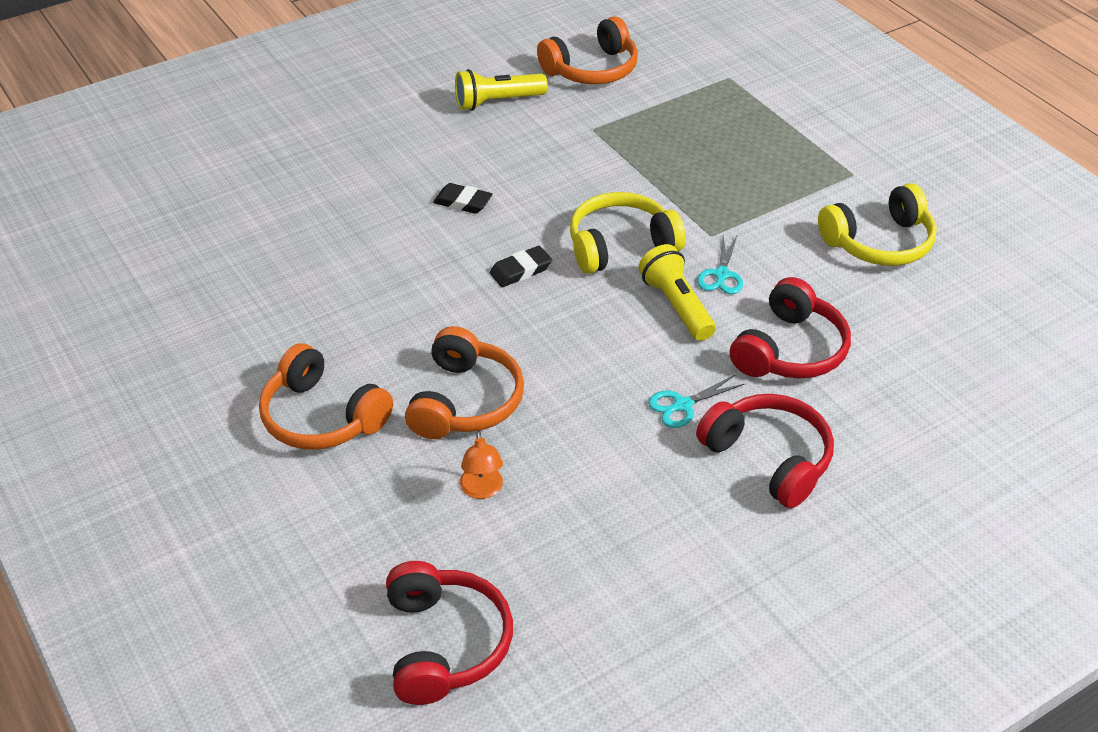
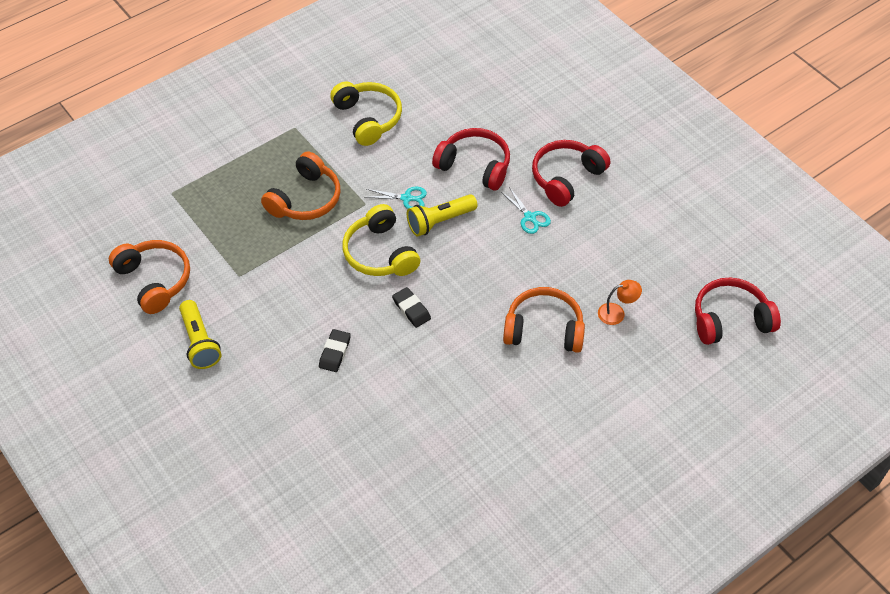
camera: 95 degrees left, 10 degrees up
(322, 417) = (571, 409): orange headphones -> orange headphones (305, 199)

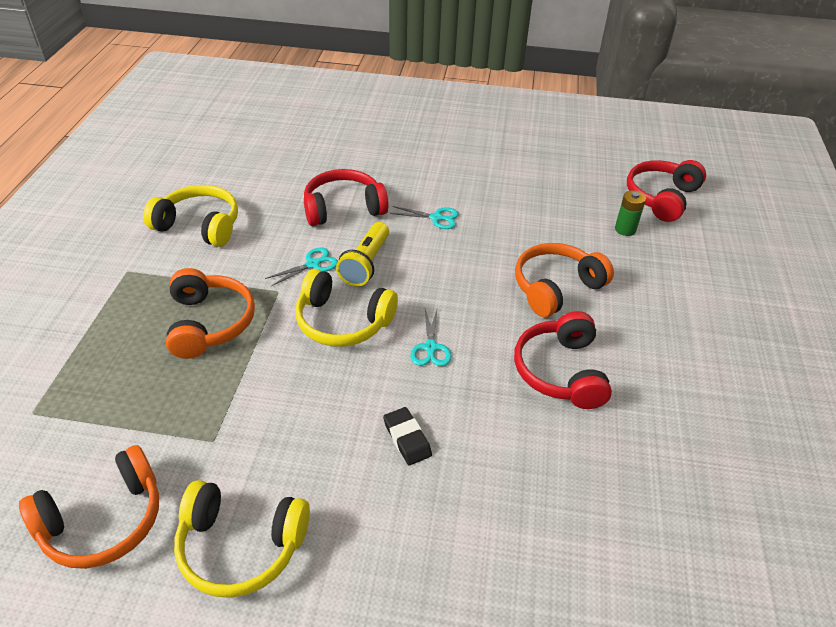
camera: 45 degrees left, 10 degrees down
(154, 280) = (104, 521): orange headphones -> orange headphones turned 135 degrees clockwise
(200, 342) = (241, 546): yellow flashlight -> yellow headphones
(411, 309) = (430, 348): black eraser -> turquoise scissors
(566, 178) = (427, 177): red headphones -> red headphones (560, 371)
(617, 313) = (588, 241): orange lamp -> none
(659, 324) = (625, 229): none -> green battery

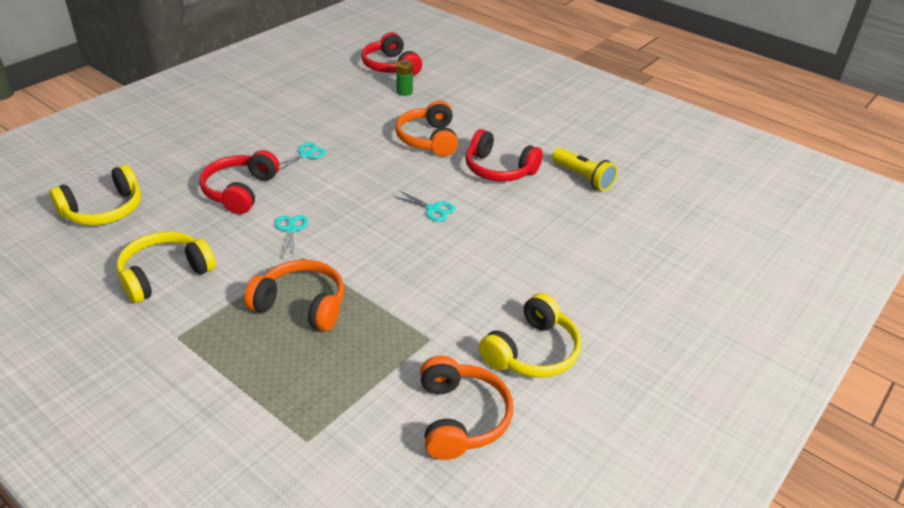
camera: 60 degrees left, 5 degrees down
(342, 321) = (369, 237): yellow headphones -> yellow headphones (104, 210)
(365, 264) = (319, 205): yellow flashlight -> yellow flashlight (583, 178)
(407, 438) = (501, 249): black eraser -> none

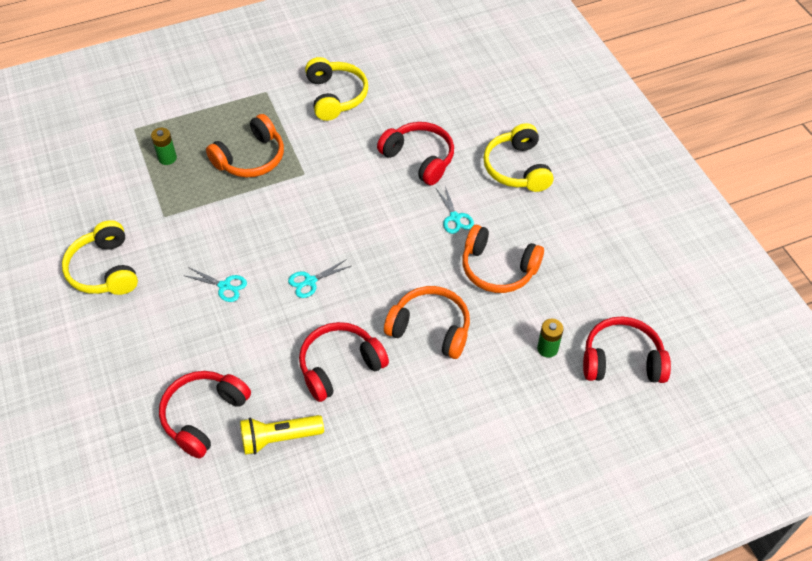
camera: 120 degrees right, 15 degrees up
(104, 210) = (439, 77): yellow headphones -> yellow headphones (517, 168)
(291, 229) = (344, 176): turquoise scissors -> turquoise scissors (225, 286)
(341, 378) = (167, 158): none -> green battery
(461, 418) = (87, 204): orange headphones -> orange headphones (498, 268)
(605, 219) = (204, 416): none -> red headphones

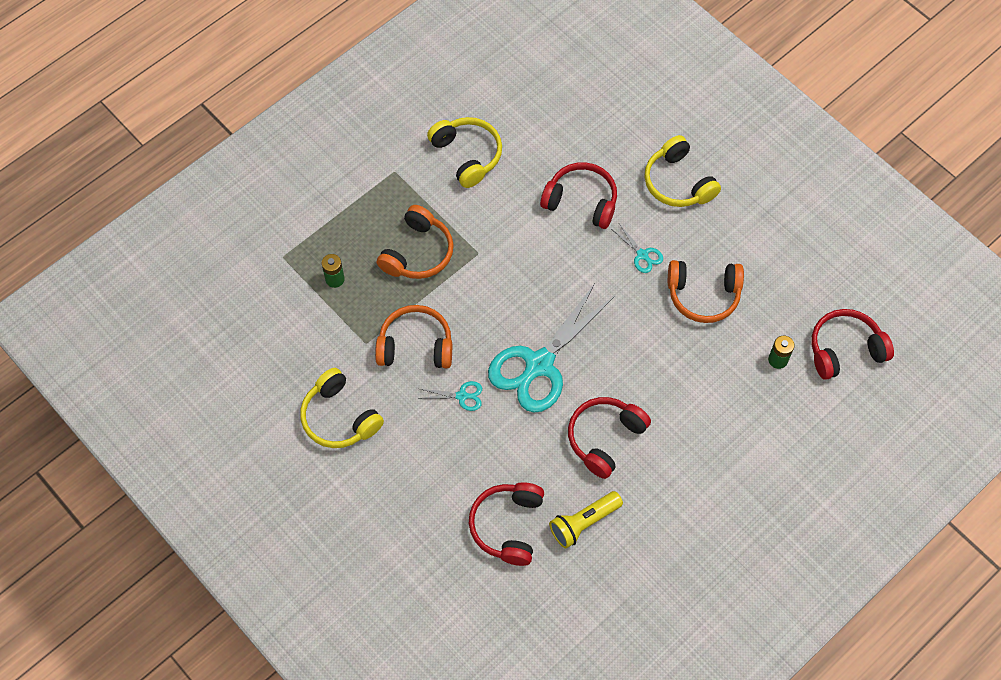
camera: 20 degrees left, 10 degrees up
(310, 281) = (538, 365): turquoise scissors -> turquoise scissors, size x2.44
(430, 328) = (668, 375): orange headphones -> orange headphones (415, 345)

